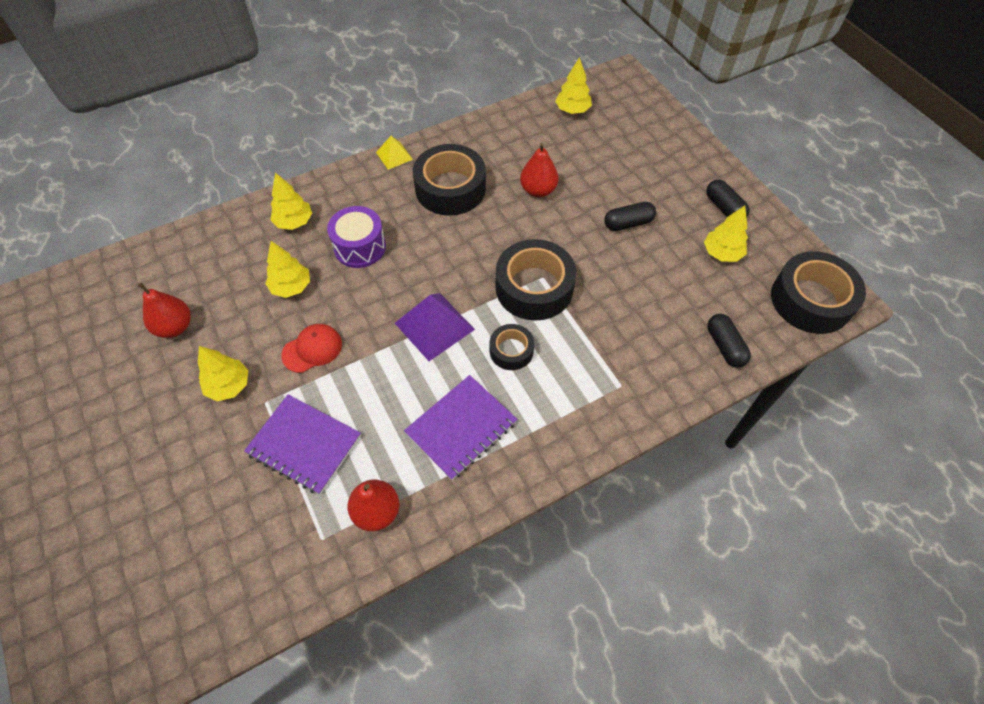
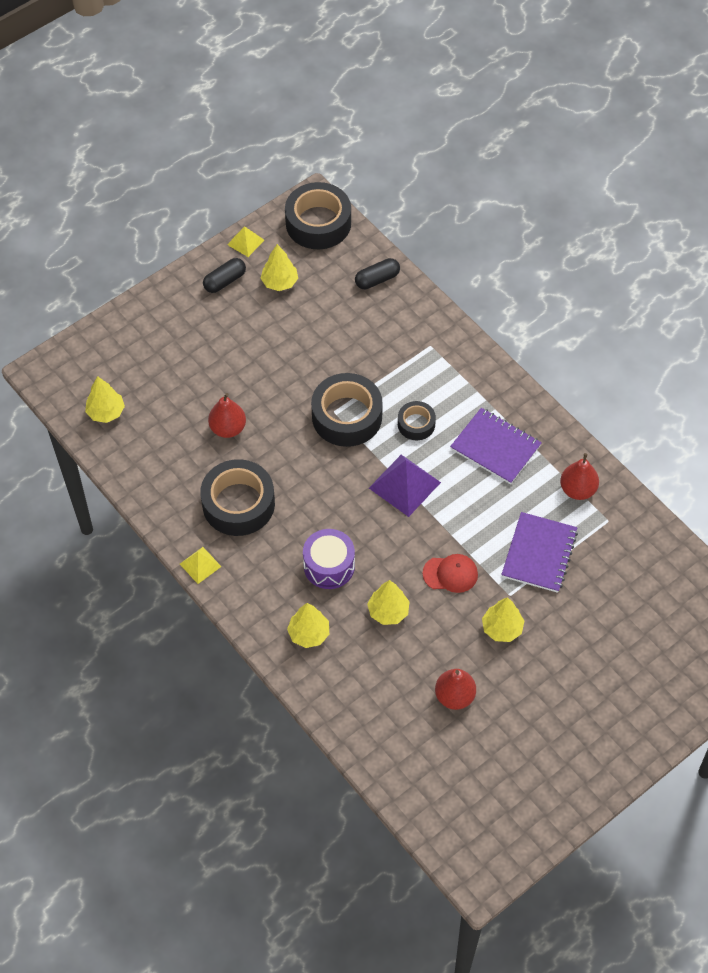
camera: 100 degrees left, 0 degrees up
(312, 349) = (450, 574): red cap -> red cap turned 135 degrees clockwise
(628, 223) = (257, 352): black capsule -> none
(779, 231) = (245, 242): none -> yellow pyramid

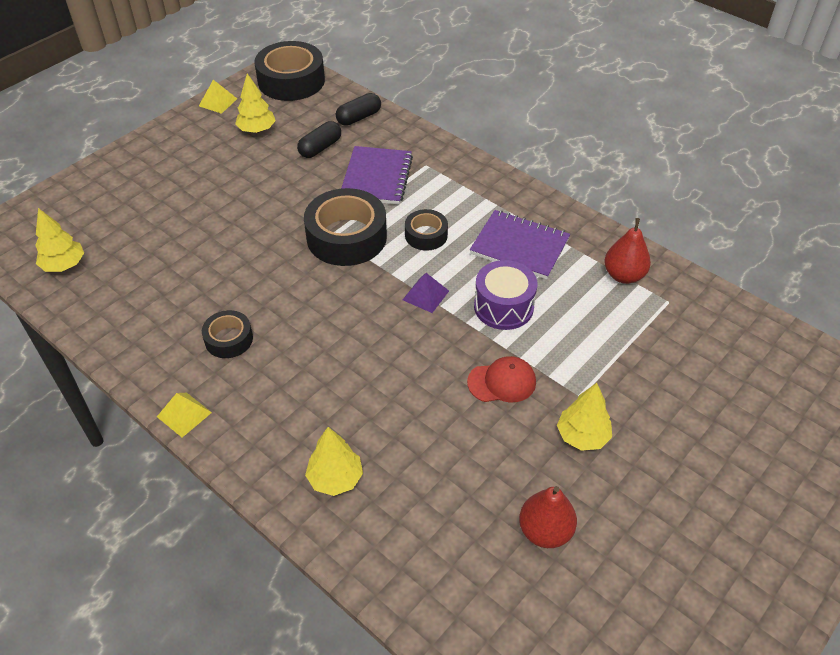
camera: 10 degrees left, 10 degrees down
(225, 281) = (198, 135): black capsule -> black capsule (320, 148)
(228, 428) = (210, 264): red pear -> none
(238, 504) = (229, 339): black tape -> black tape, size x0.53
(329, 566) = (350, 393): purple drum -> purple drum (503, 307)
(388, 611) = (434, 436): yellow tree -> none
(405, 485) = (425, 295): purple pyramid -> purple pyramid, size x0.57
(539, 554) = (601, 346): purple notebook -> purple notebook (377, 177)

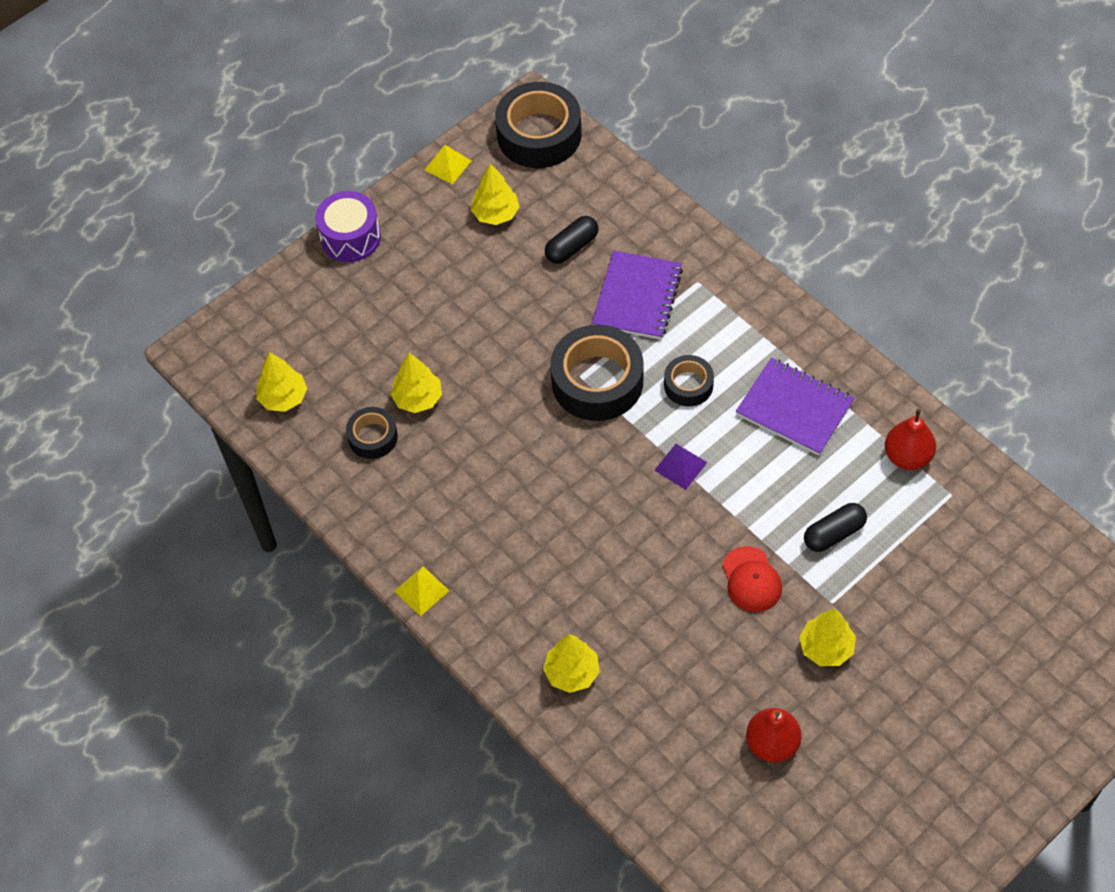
camera: 10 degrees right, 10 degrees up
(187, 259) = (418, 398): none -> yellow tree
(229, 339) = (465, 506): black tape -> black tape (373, 437)
(359, 117) = (621, 201): black capsule -> black capsule (834, 533)
(502, 382) = (751, 580): red cap -> red cap turned 75 degrees clockwise
(503, 307) = (765, 487): purple drum -> purple drum (350, 237)

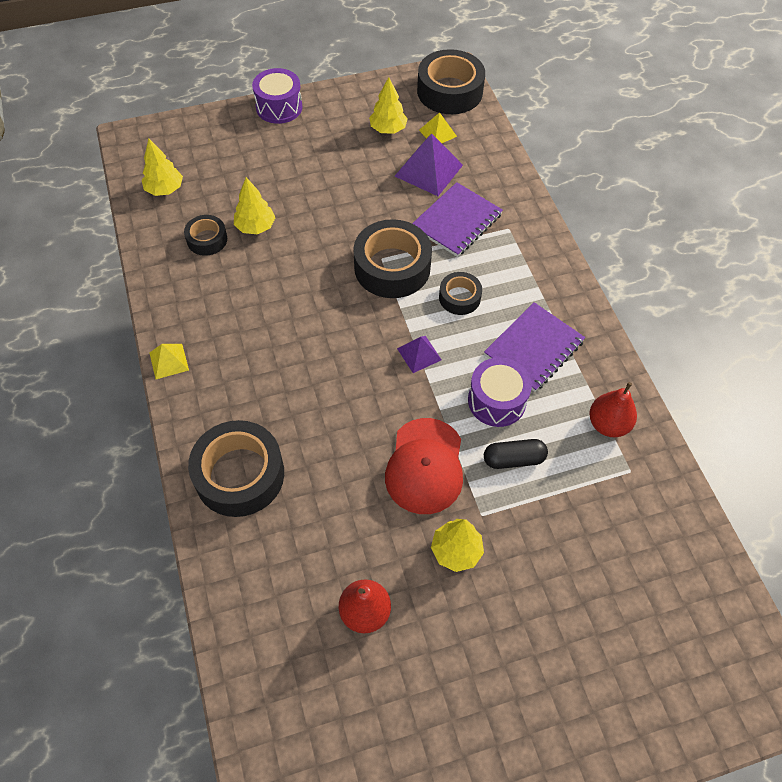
camera: 20 degrees right, 0 degrees up
(447, 165) = (374, 87): yellow pyramid -> yellow pyramid (437, 133)
(571, 247) = (429, 170): black capsule -> purple pyramid
(572, 672) = (239, 475): yellow tree -> black tape
(751, 580) = (425, 466): red cap -> red cap, size x1.59
(786, 481) = (497, 401): none -> purple drum
(794, 408) = (534, 348): purple notebook -> purple notebook turned 75 degrees clockwise

